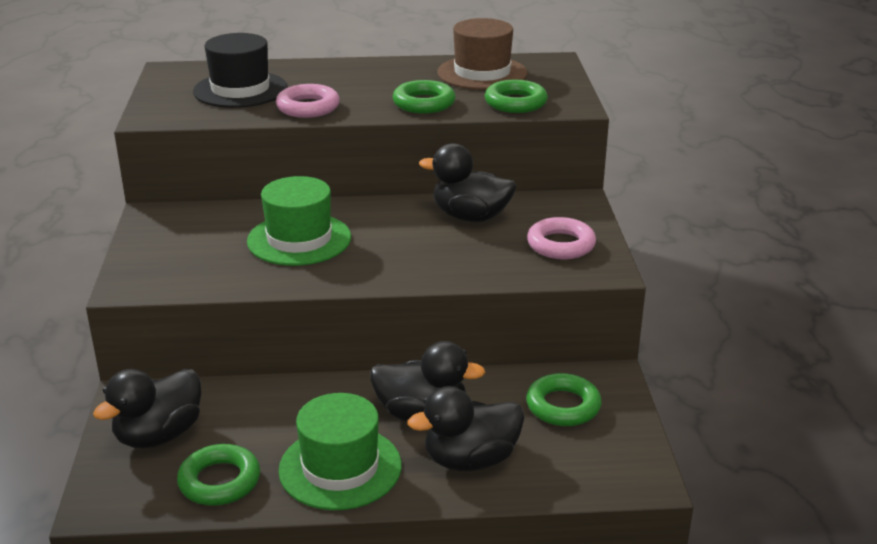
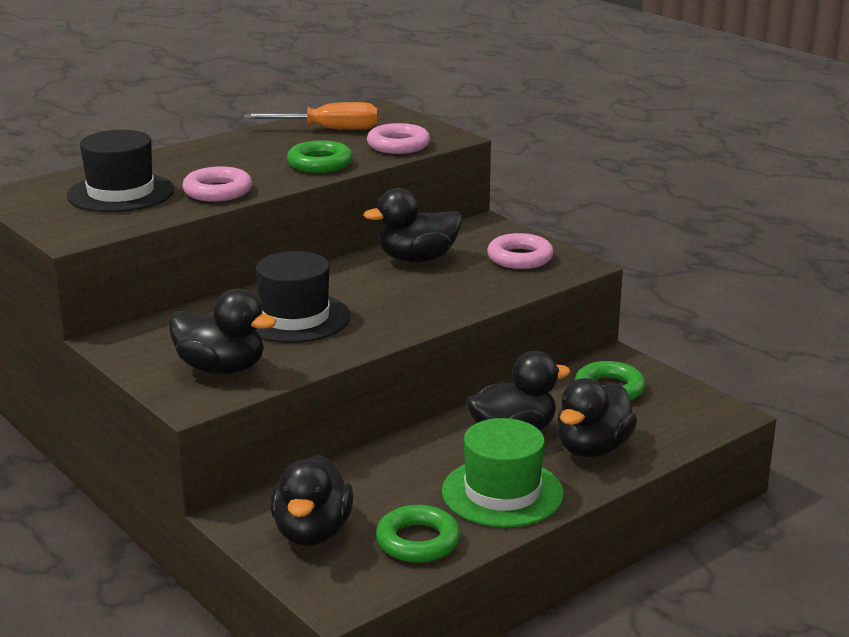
camera: 35 degrees left, 5 degrees down
(186, 265) = (221, 368): none -> black duck
(299, 239) = (295, 318): green hat -> black hat
(482, 73) = (329, 129): brown hat -> orange screwdriver
(515, 103) = (398, 145): green ring -> pink ring

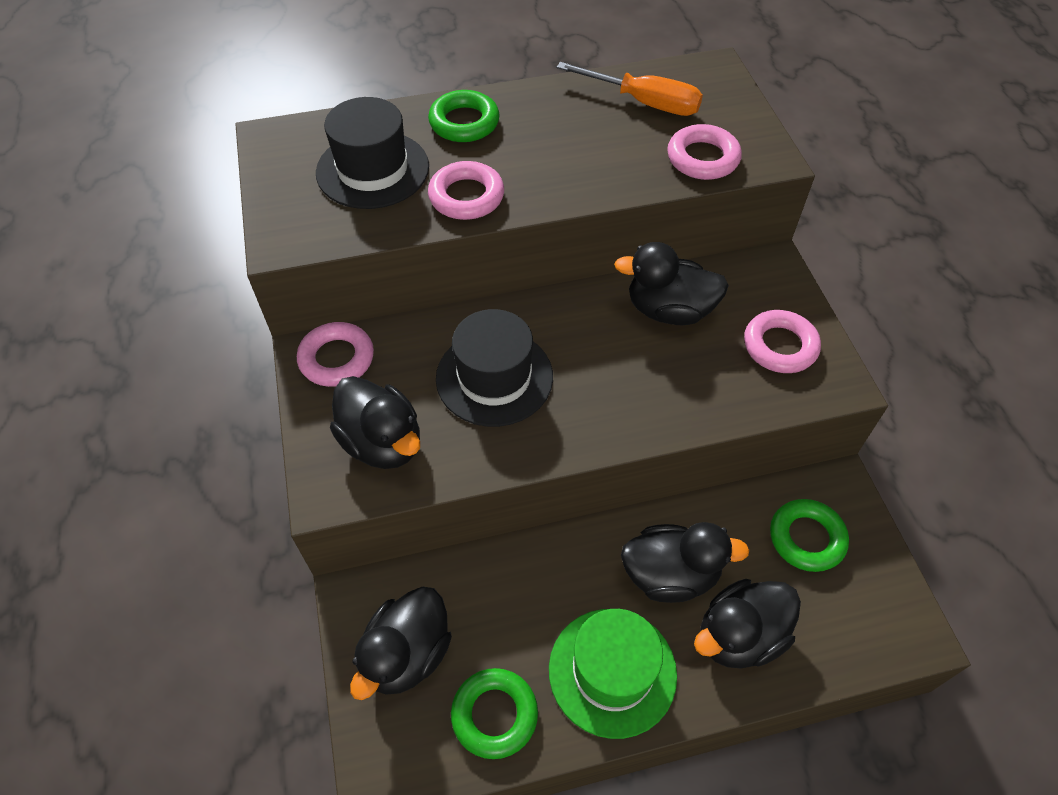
camera: 25 degrees right, 30 degrees up
(140, 338) = (337, 359): none -> pink ring
(320, 163) = (599, 172): green ring -> green ring (464, 122)

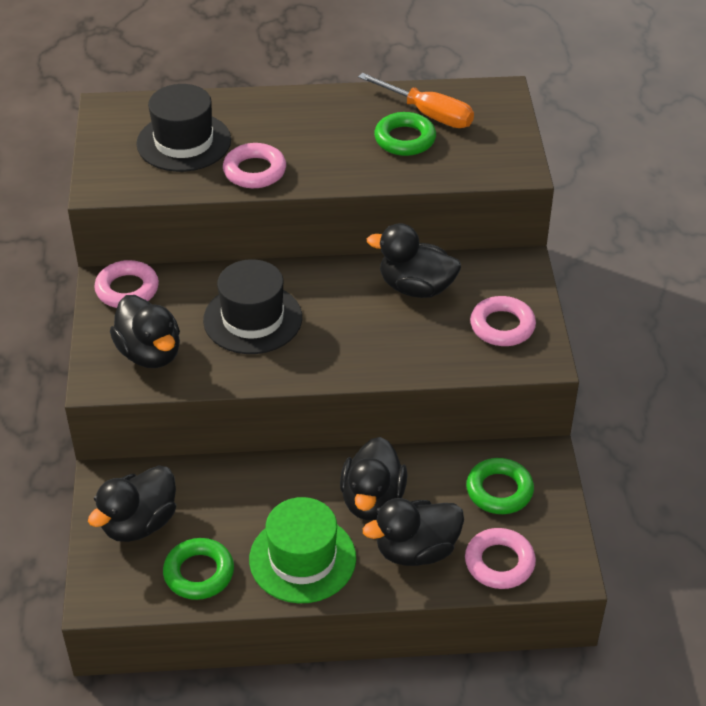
camera: 10 degrees right, 10 degrees down
(464, 122) = (269, 113): green ring -> green ring (405, 139)
(670, 575) = (372, 500): black duck -> black duck turned 90 degrees clockwise
(702, 158) = (462, 164): pink ring -> pink ring (499, 563)

